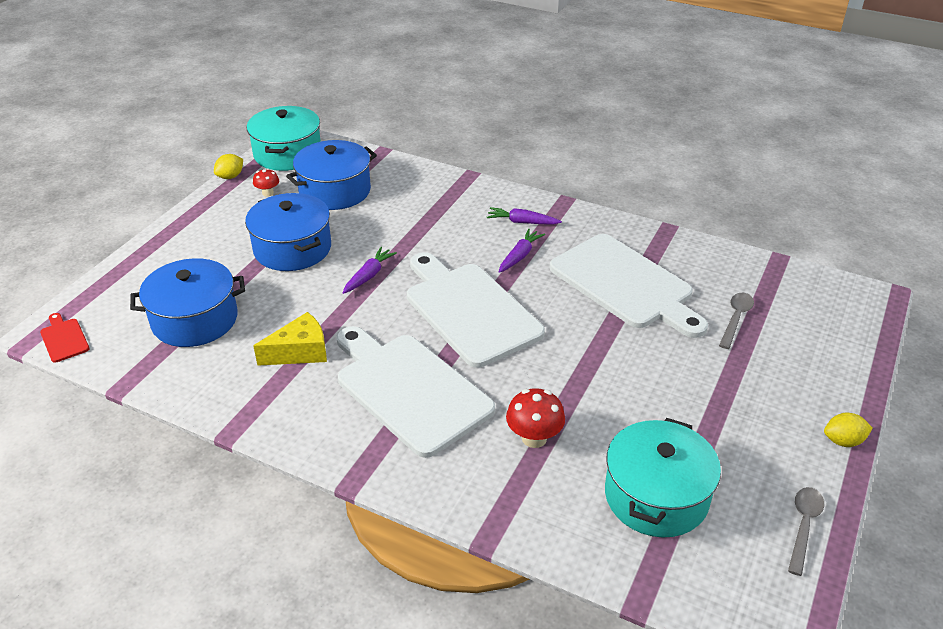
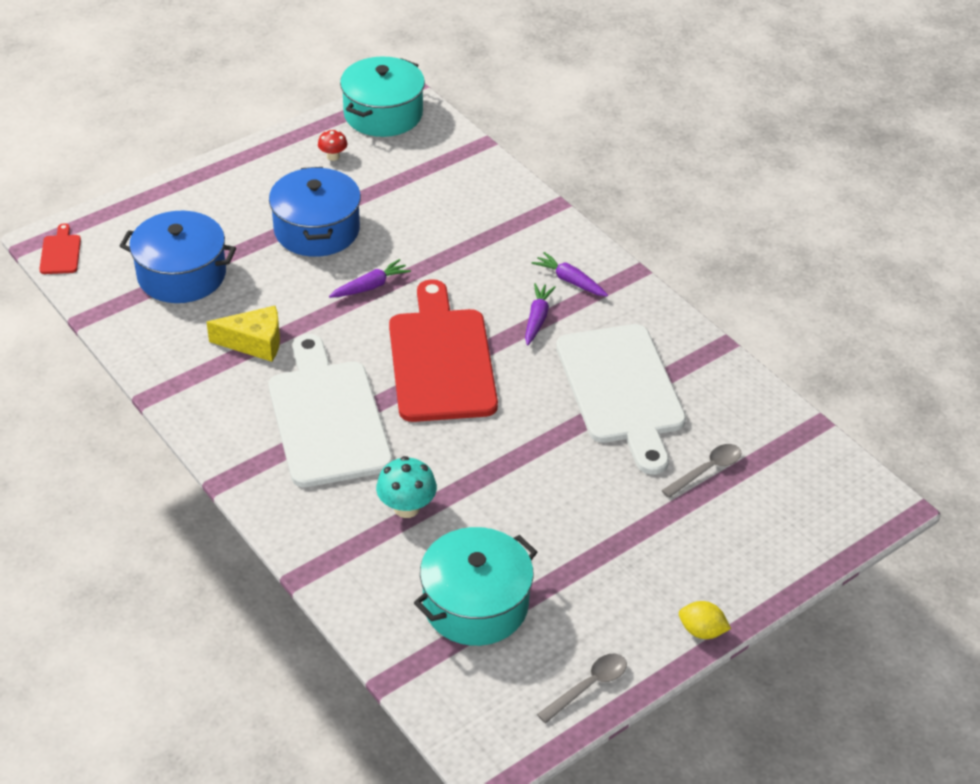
camera: 25 degrees right, 5 degrees up
(230, 177) = (308, 124): yellow lemon -> none
(335, 191) = (402, 176): blue pot -> none
(469, 310) = (441, 359): white cutting board -> red cutting board
(519, 256) = (537, 318): purple carrot -> purple carrot turned 45 degrees counterclockwise
(534, 438) = (406, 508): red mushroom -> turquoise mushroom

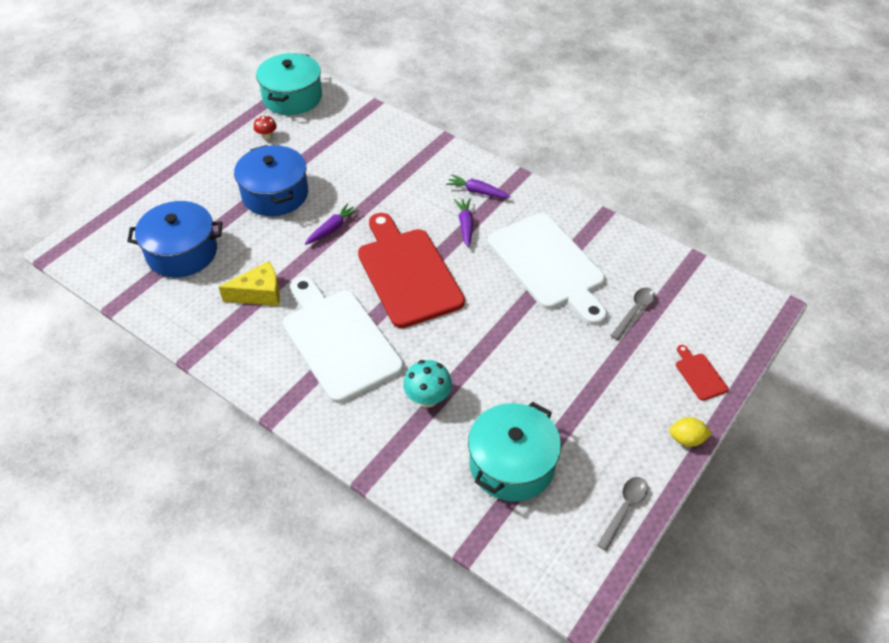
camera: 15 degrees left, 5 degrees up
(60, 252) = (77, 256): red cutting board -> red cutting board (699, 374)

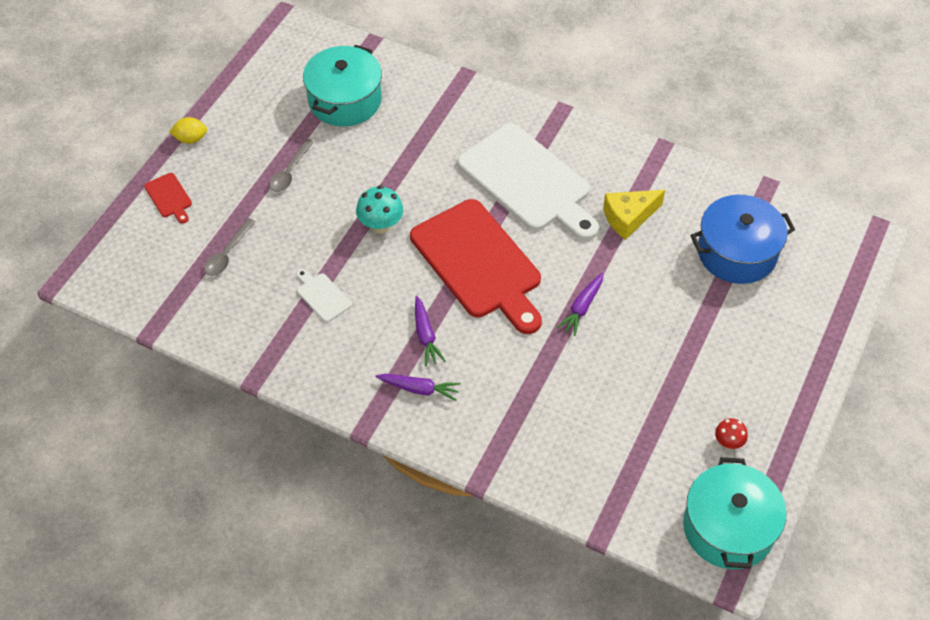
camera: 170 degrees right, 5 degrees up
(275, 194) = (671, 346): blue pot -> none
(428, 398) = (428, 141): turquoise mushroom -> turquoise mushroom (381, 225)
(548, 265) = (322, 296): white cutting board -> white cutting board, size x0.40
(624, 509) = (250, 81): grey spoon -> grey spoon (290, 172)

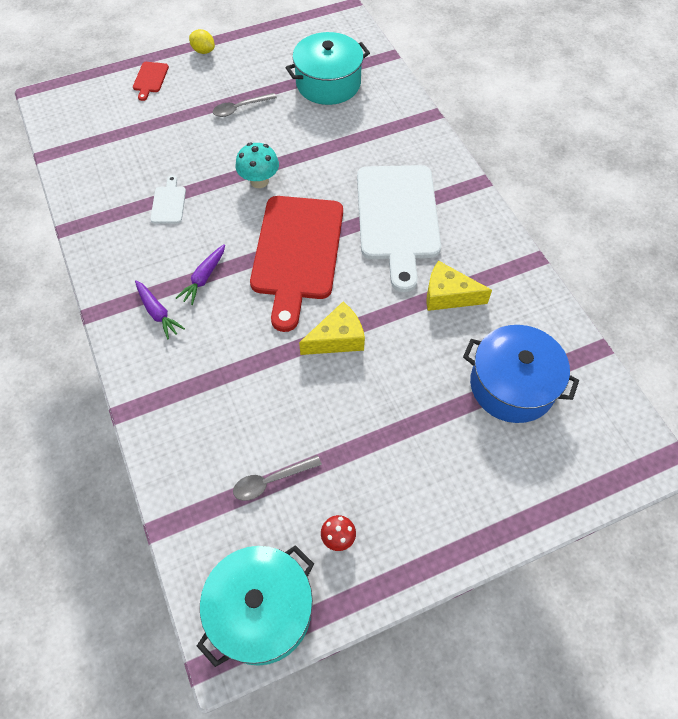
camera: 40 degrees right, 5 degrees up
(227, 254) = (143, 136): grey spoon -> grey spoon (271, 481)
(582, 307) = (337, 339): purple carrot -> yellow cheese

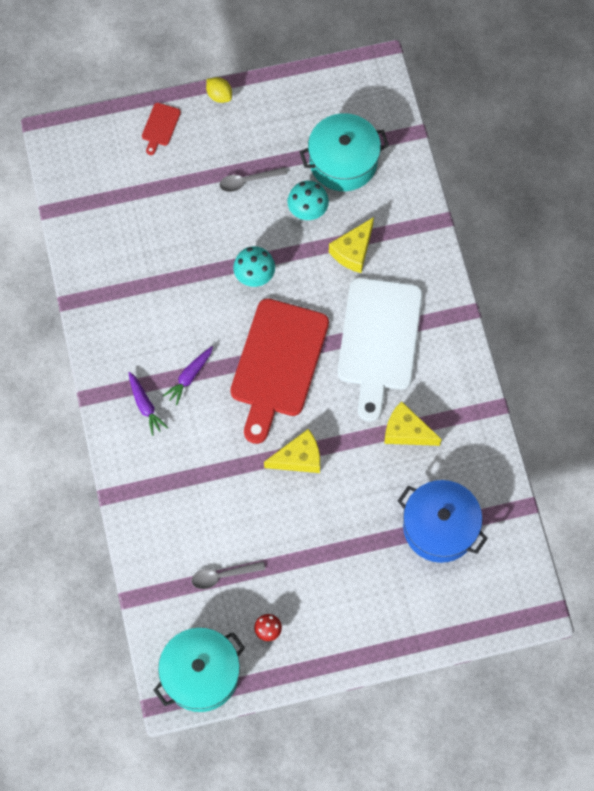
camera: 10 degrees right, 10 degrees up
(169, 203) = (165, 288): white cutting board -> none
(302, 123) = (307, 210): none -> turquoise mushroom
(353, 149) = (353, 251): none -> yellow cheese

